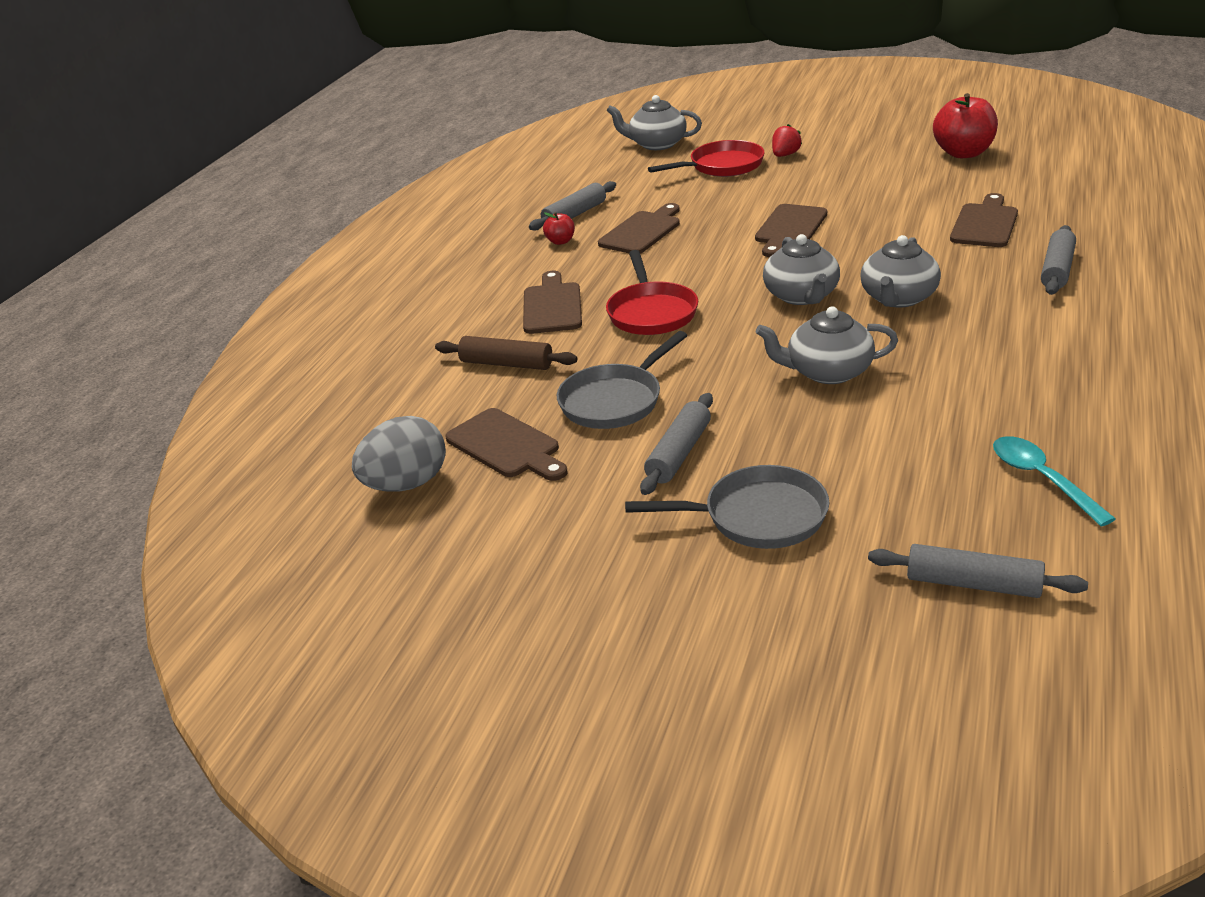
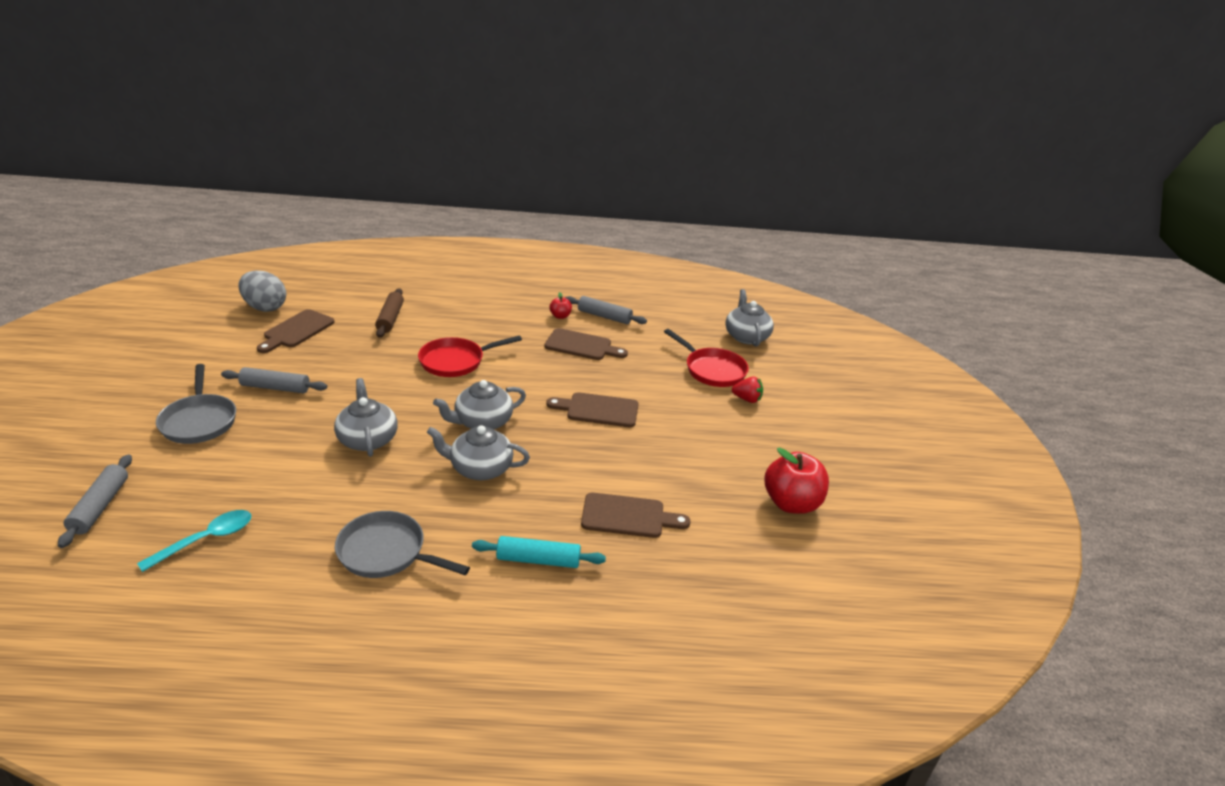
camera: 65 degrees right, 0 degrees up
(552, 306) = (464, 324): brown cutting board -> none
(615, 401) = (341, 359): grey pan -> grey pan (386, 552)
(1057, 270) = (538, 560): grey rolling pin -> turquoise rolling pin

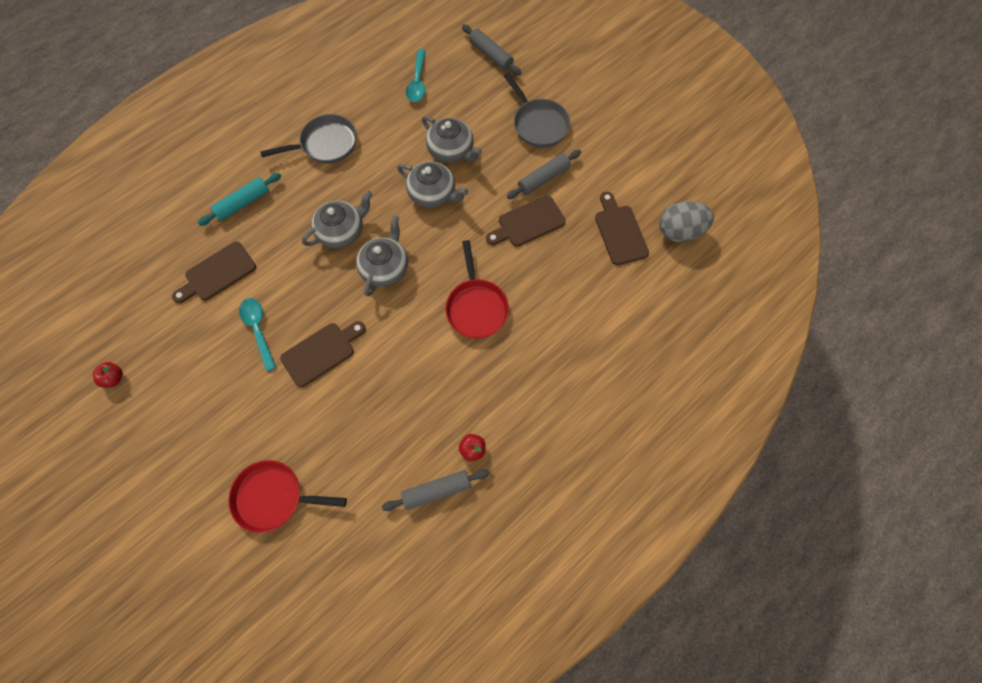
camera: 140 degrees right, 35 degrees up
(199, 421) = (538, 124): grey pan -> grey pan turned 150 degrees counterclockwise
(390, 318) = (586, 307): brown rolling pin -> none
(456, 361) = (476, 307): red pan -> red pan turned 150 degrees clockwise
(582, 346) = (410, 422): brown cutting board -> brown cutting board (528, 223)
(633, 454) = (258, 329): none -> turquoise spoon
(746, 336) = (280, 597): grey teapot -> grey teapot (451, 150)
(747, 399) = (215, 479): red strawberry -> none
(791, 503) = (114, 378): red apple -> red apple, size x0.48

